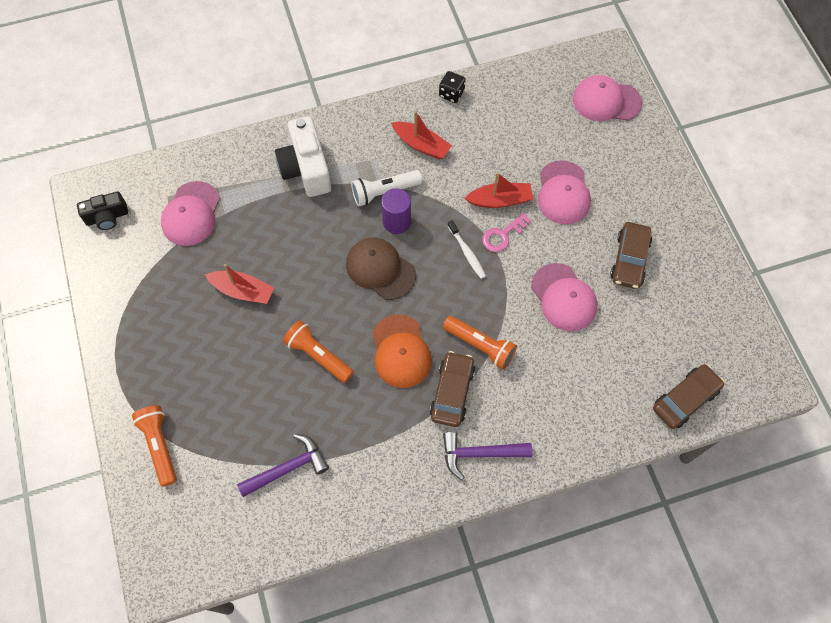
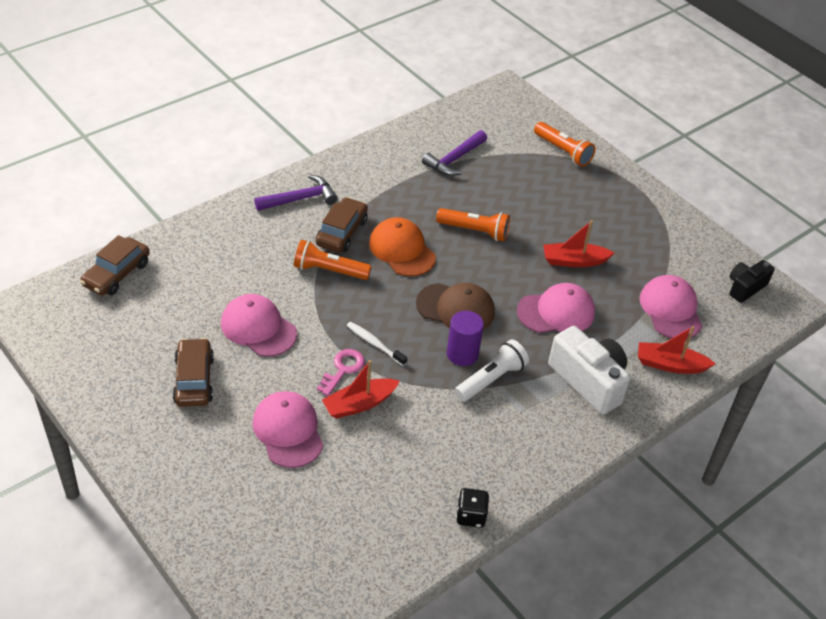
camera: 155 degrees right, 20 degrees down
(421, 145) = (476, 441): red boat -> red boat (670, 365)
(452, 392) = (341, 232): brown car -> brown car turned 150 degrees counterclockwise
(606, 101) = (262, 566): pink cap -> pink cap (556, 312)

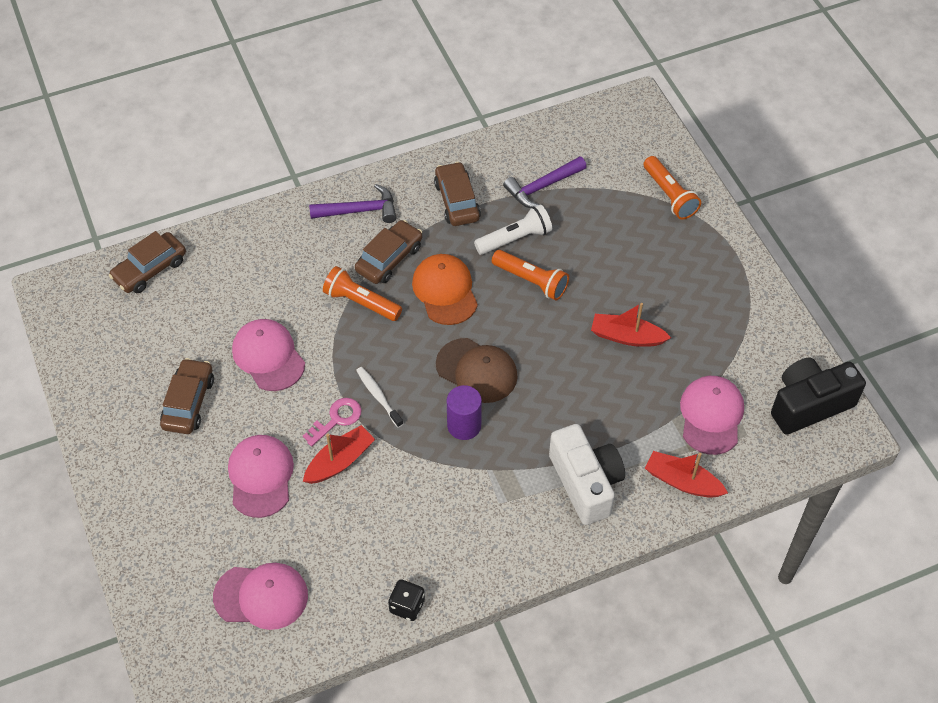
camera: 20 degrees right, 10 degrees up
(359, 404) = (340, 461): red boat -> red boat turned 150 degrees clockwise
(384, 180) = (457, 201): none -> brown car
(491, 379) = (483, 460): white flashlight -> white flashlight (515, 239)
(556, 312) = (582, 395): pink cap -> pink cap (261, 596)
(745, 287) = (809, 404): black camera -> black camera, size x1.66

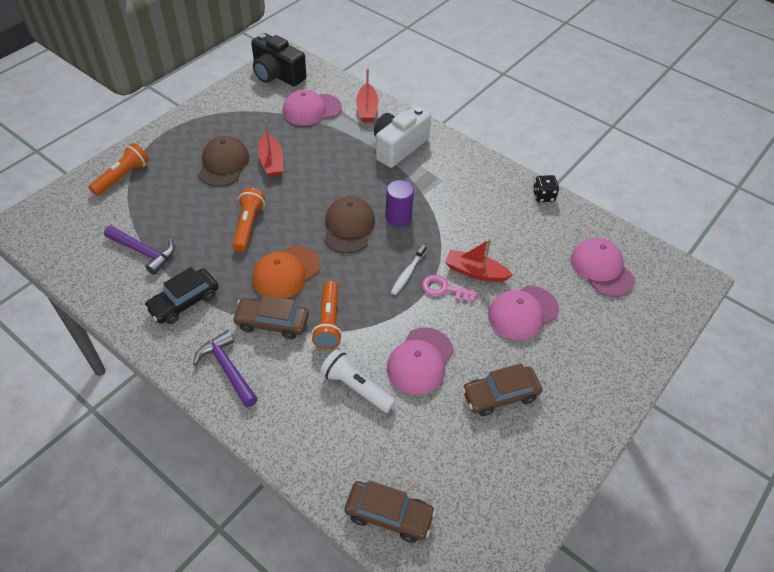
camera: 120 degrees left, 5 degrees down
(457, 201) = (184, 302): brown car -> black car
(515, 239) = (209, 249): white flashlight -> white flashlight (356, 387)
(646, 289) = (223, 164): none -> brown cap

